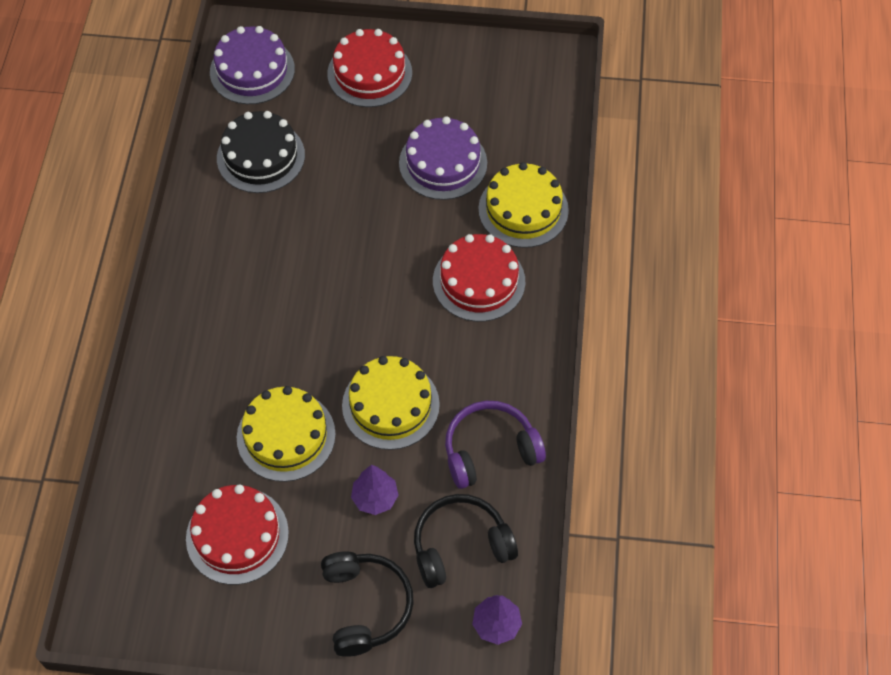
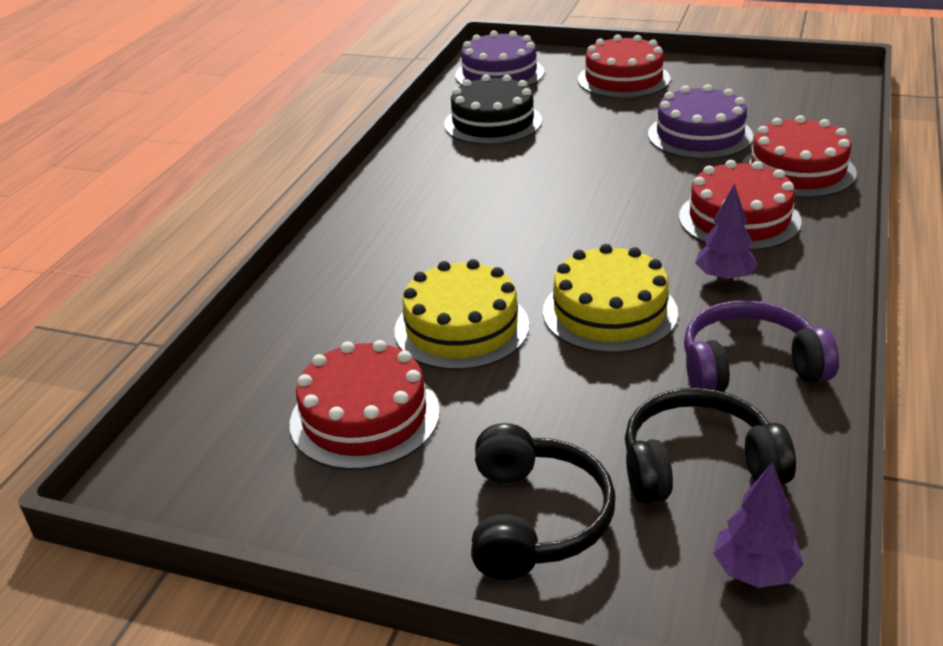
camera: 15 degrees right, 25 degrees down
(375, 498) = (572, 398): purple tree -> purple tree (724, 278)
(523, 209) = (797, 170): yellow cake -> red cake

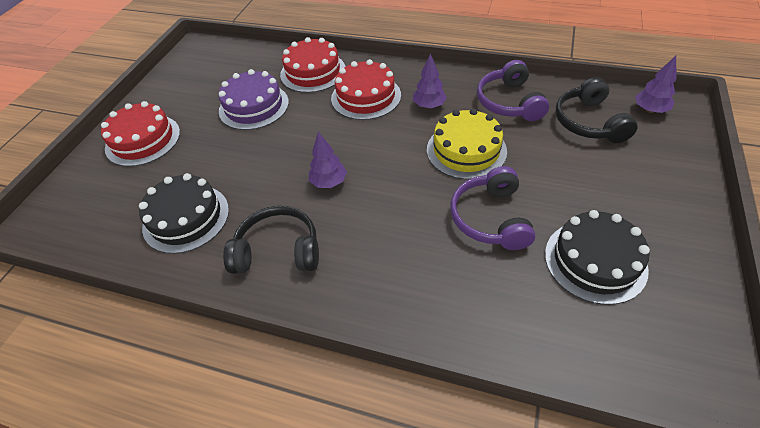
camera: 90 degrees left, 15 degrees up
(365, 417) = (595, 261): red cake -> black cake
(461, 327) = (490, 218): yellow cake -> purple headphones
(499, 74) = (83, 218): purple cake -> none
(535, 519) = (650, 177): black headphones -> black headphones (278, 251)
(543, 201) = (329, 182): none -> purple tree

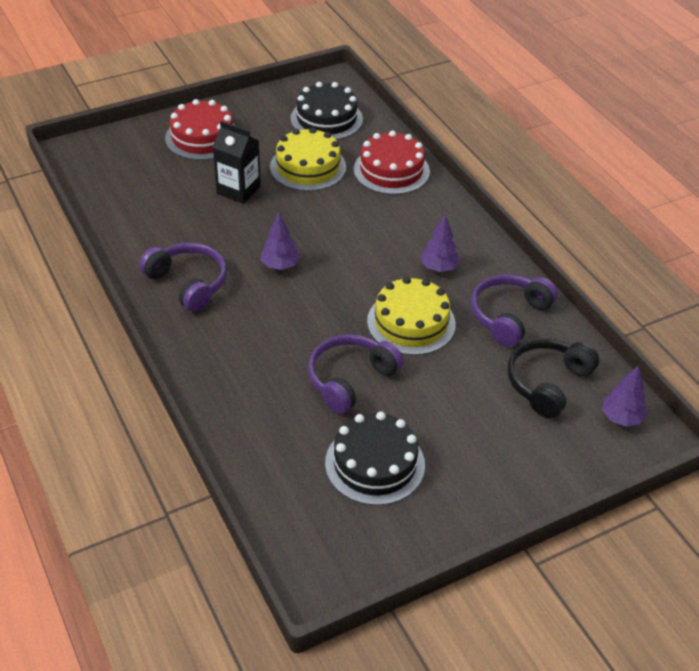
camera: 40 degrees right, 5 degrees down
(186, 218) = (162, 217): black cake -> black cake (326, 119)
(223, 155) = (238, 190): none -> black carton
(254, 106) = (308, 167): purple cake -> yellow cake
(278, 251) = (188, 283): black headphones -> purple headphones
(366, 97) = (401, 222): red cake -> none

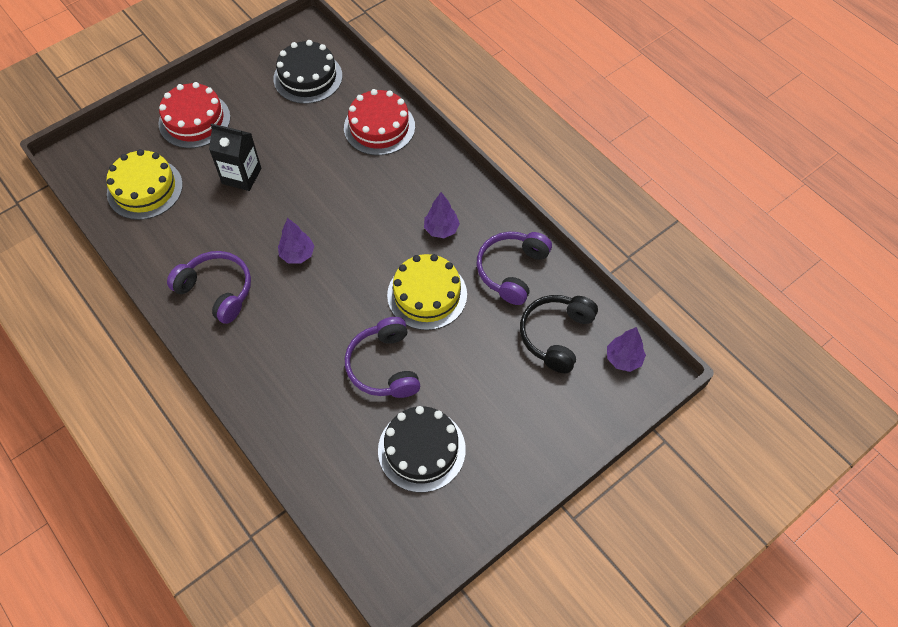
camera: 10 degrees left, 15 degrees up
(308, 167) = (301, 137): yellow cake -> yellow cake (145, 189)
(350, 379) = (384, 366): purple headphones -> purple headphones turned 45 degrees counterclockwise

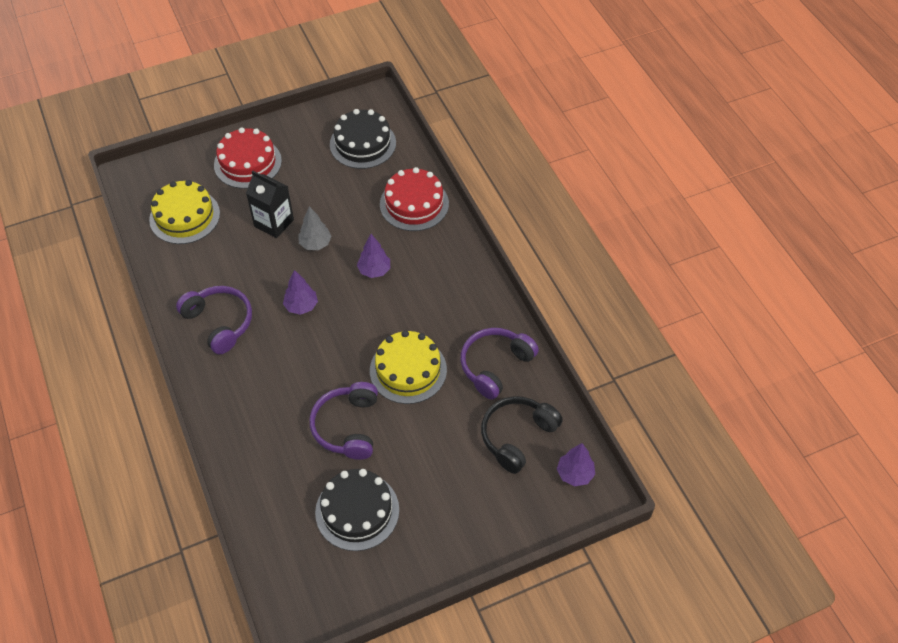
camera: 15 degrees right, 5 degrees down
(292, 188) = (315, 244): none -> grey tree
(441, 229) = (441, 312): purple tree -> purple tree (374, 270)

